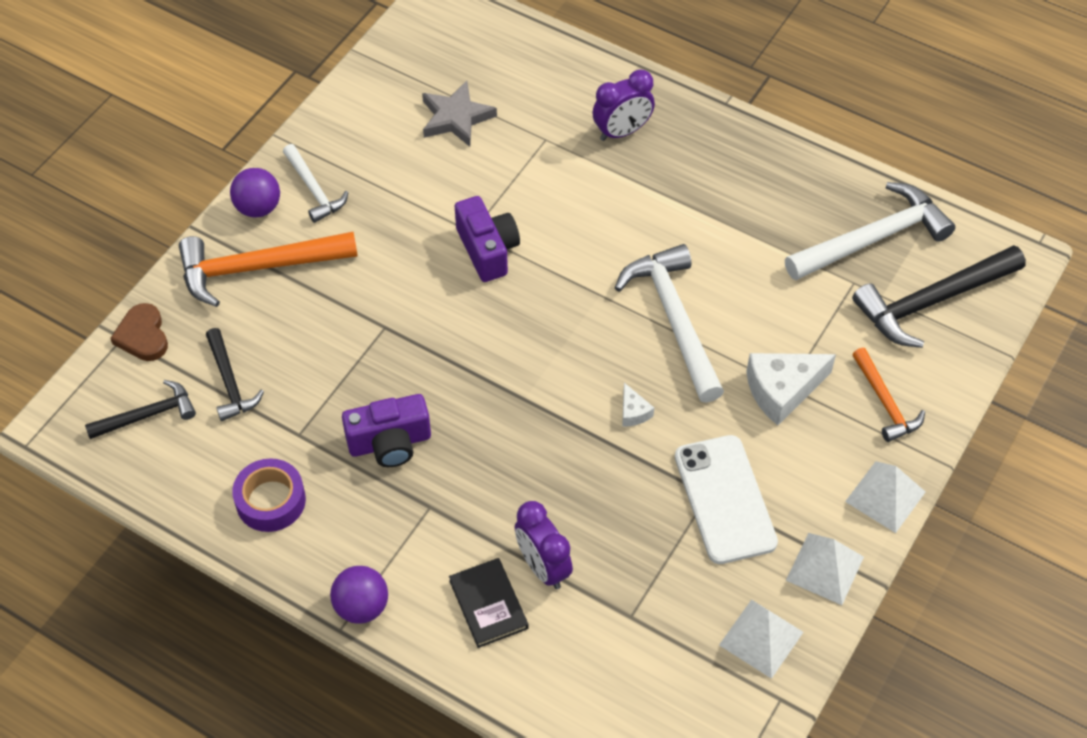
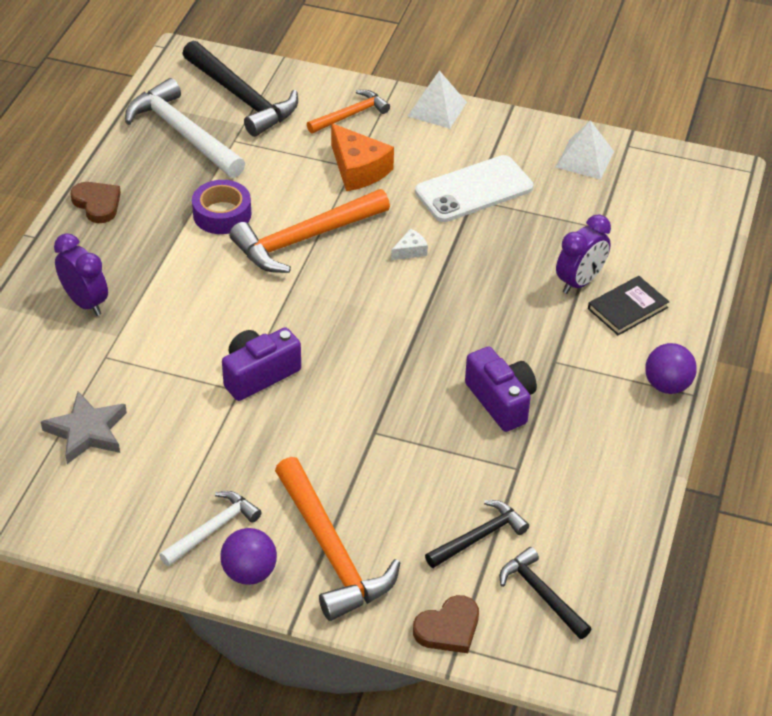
camera: 105 degrees left, 10 degrees down
(270, 501) = (595, 471): purple tape -> purple tape (222, 214)
(674, 319) = (304, 239): white hammer -> orange hammer
(766, 154) = (97, 204): none -> brown heart
(782, 390) = (358, 169): white cheese -> orange cheese
(824, 568) = (512, 133): white pyramid -> none

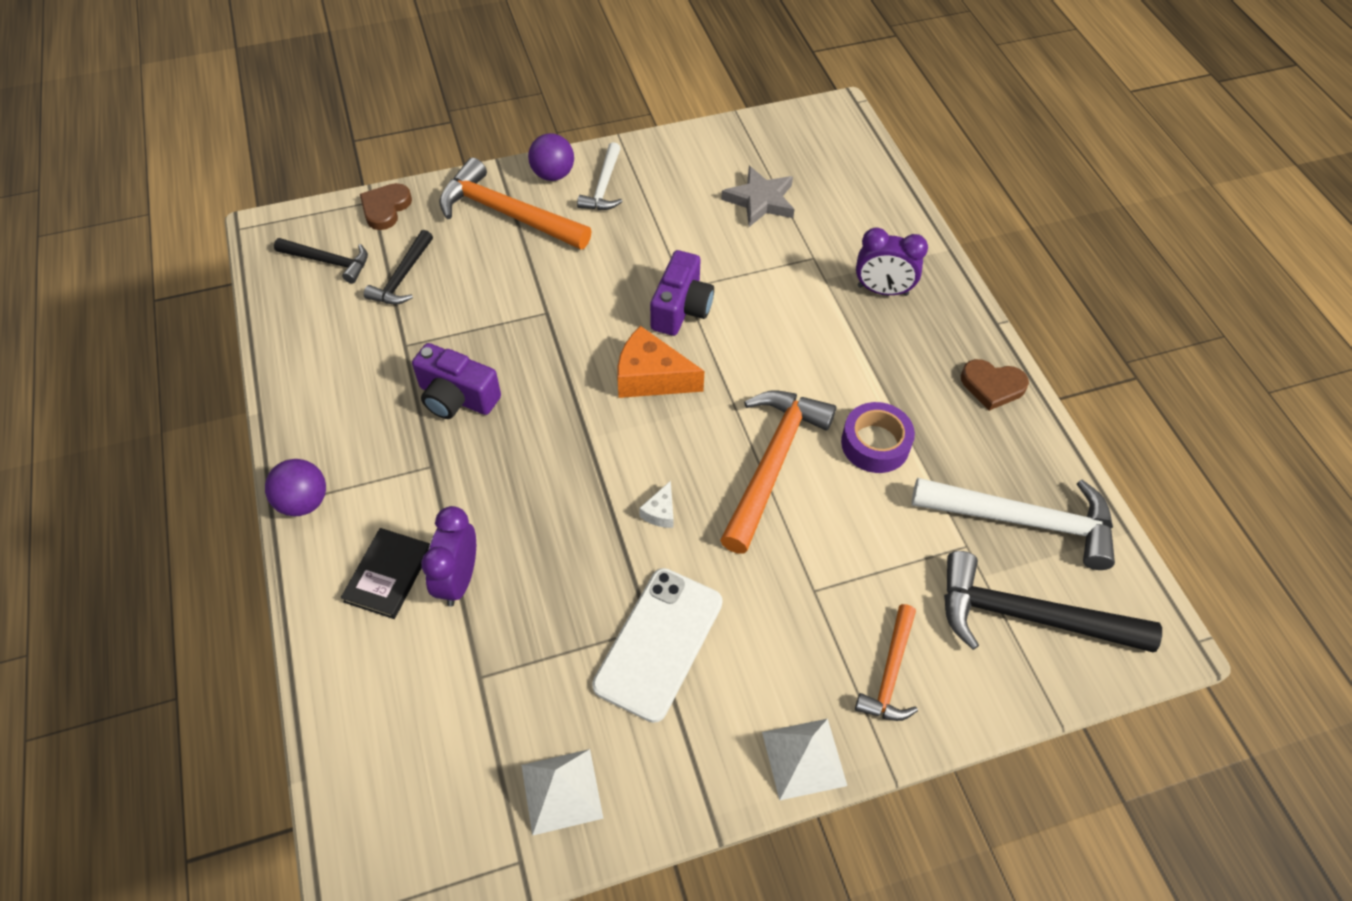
camera: 145 degrees right, 10 degrees up
(358, 169) = (805, 590): orange cheese -> orange cheese (651, 377)

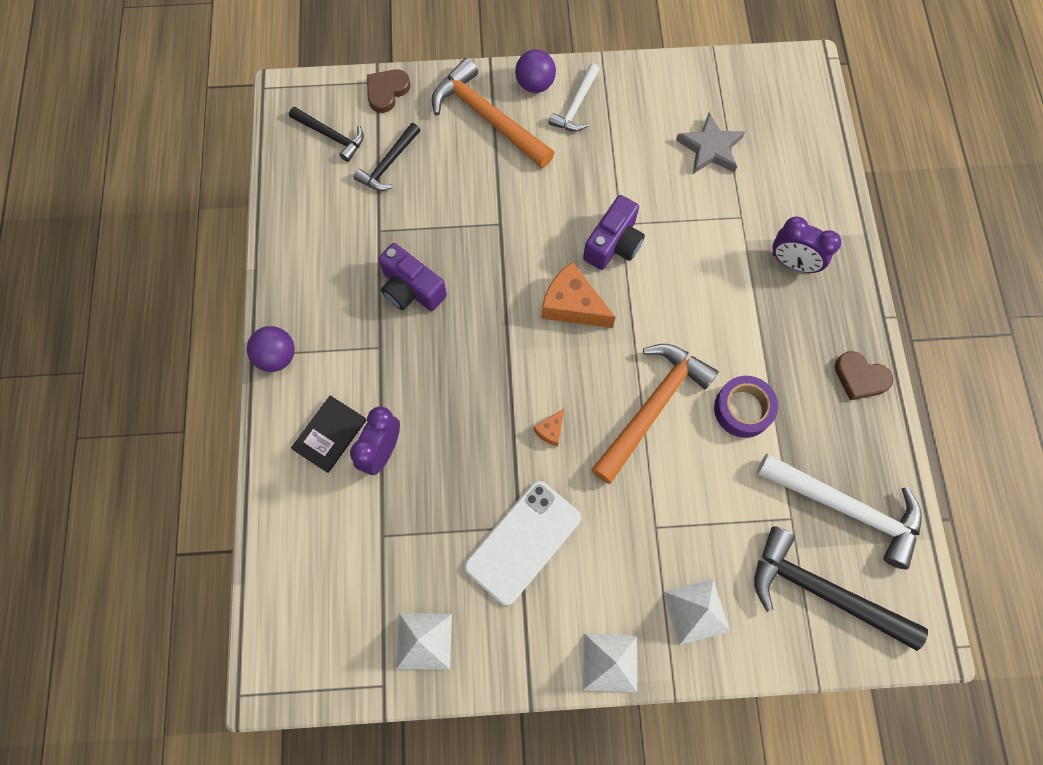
camera: 15 degrees right, 15 degrees up
(660, 512) = (551, 430): white cheese -> orange cheese
(890, 673) = (696, 611): orange hammer -> white pyramid

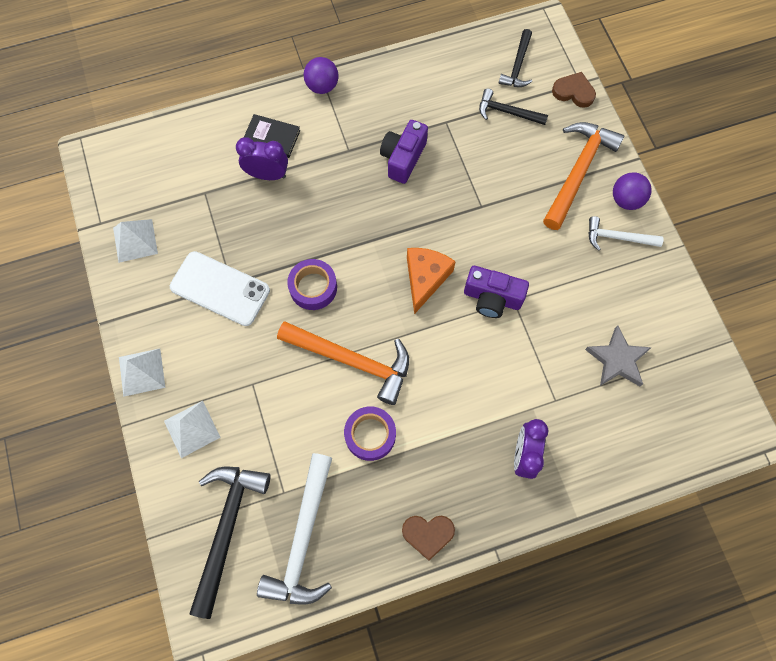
camera: 75 degrees right, 0 degrees up
(551, 430) = (313, 287): orange cheese -> purple tape
(860, 377) = (428, 534): brown heart -> brown heart turned 105 degrees counterclockwise

